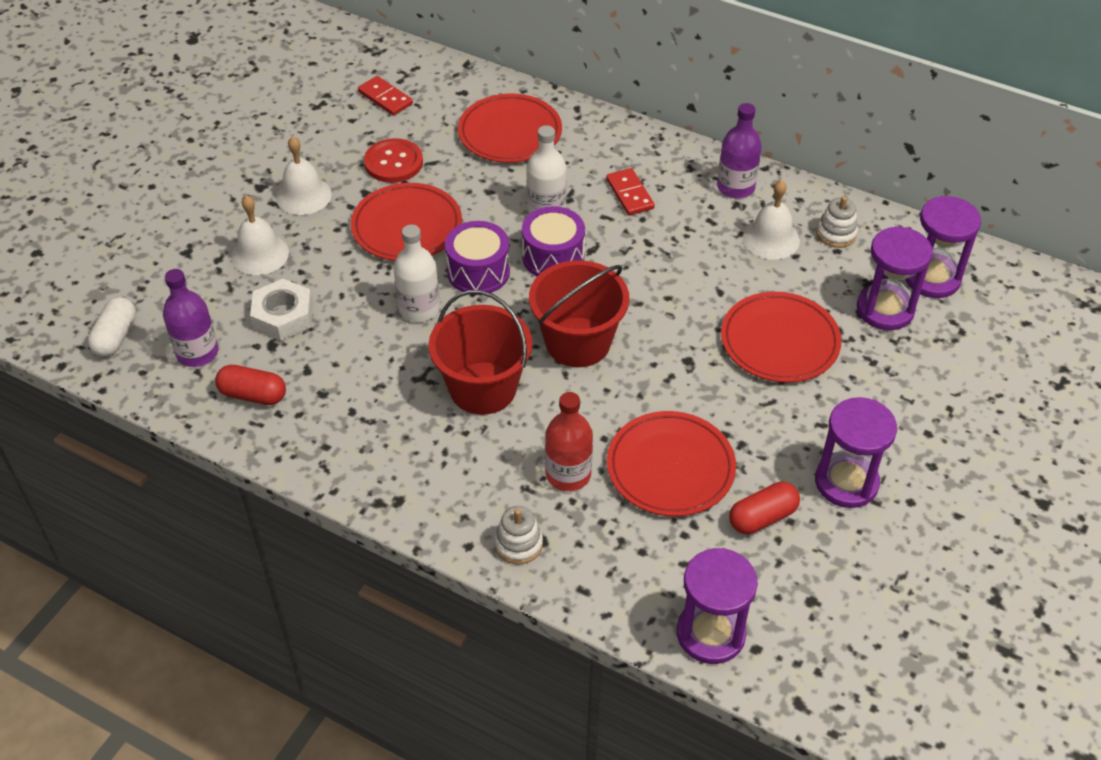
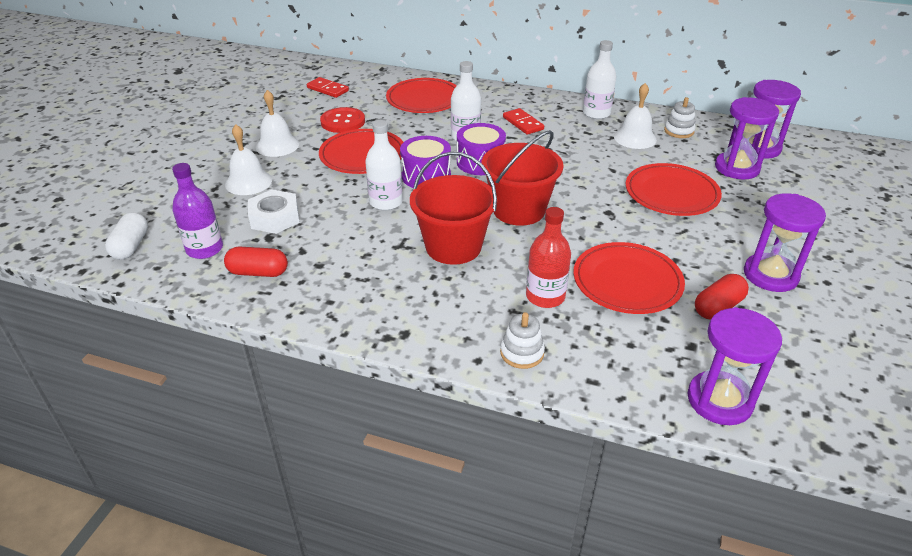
camera: 10 degrees left, 10 degrees down
(735, 187) = (596, 113): purple bottle -> white bottle

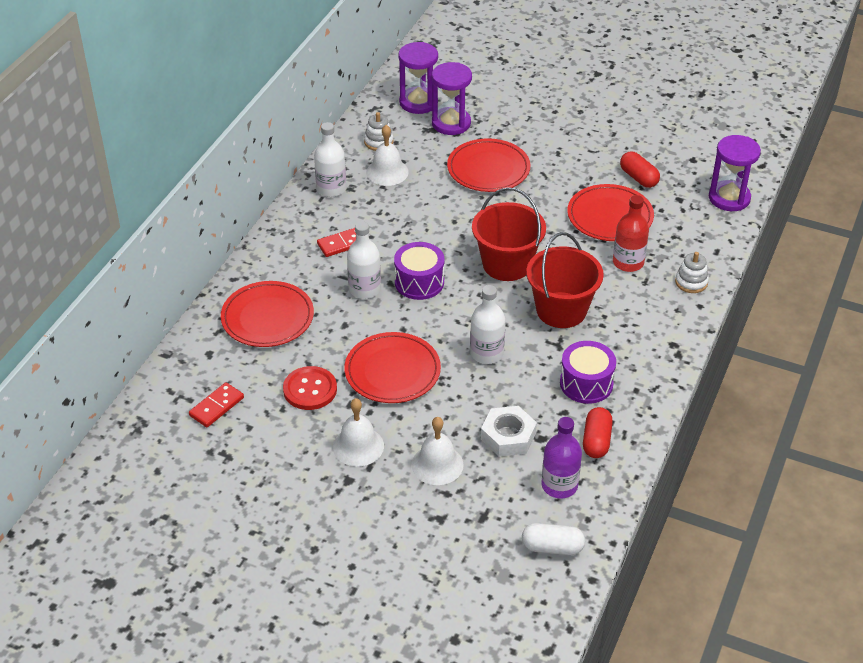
camera: 85 degrees left, 5 degrees up
(426, 176) = (441, 323): purple drum -> purple drum (586, 383)
(770, 275) = (602, 144): purple hourglass -> none

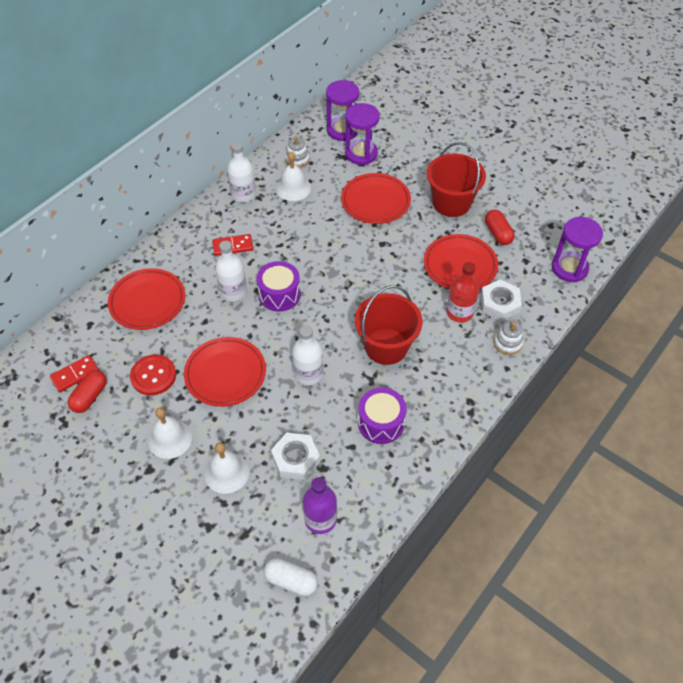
camera: 15 degrees right, 10 degrees up
(507, 264) = (357, 293): red bucket -> red bucket (451, 203)
(596, 441) = (368, 482): red capsule -> red capsule (90, 396)
(668, 246) = (499, 304): none -> white nut

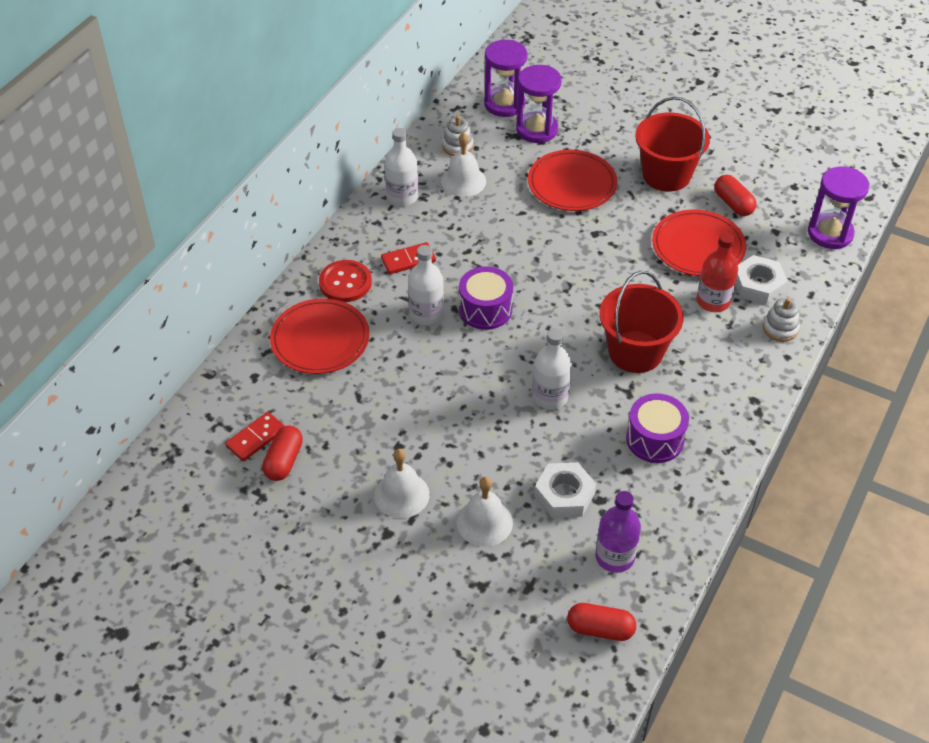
camera: 10 degrees left, 5 degrees down
(153, 376) = (357, 425): red button -> red button (345, 282)
(225, 374) = (447, 410): red plate -> none
(291, 581) = (600, 629): white capsule -> red capsule

